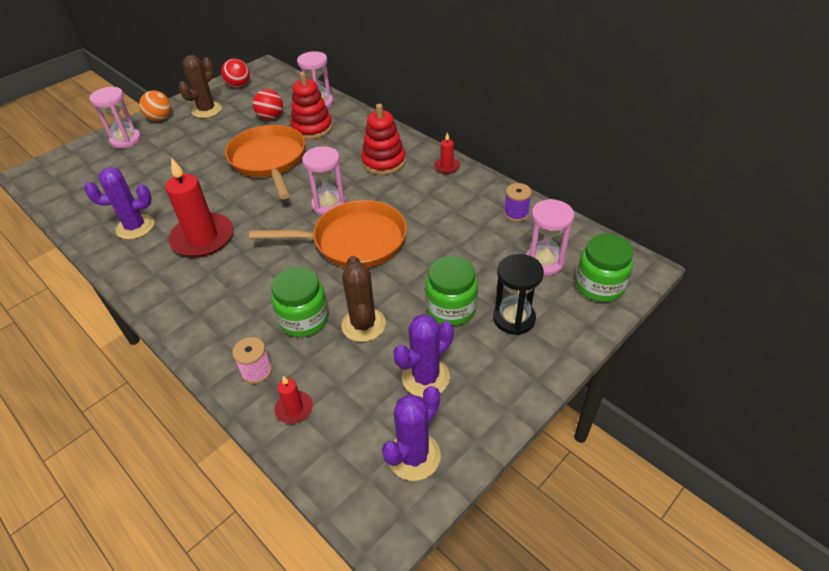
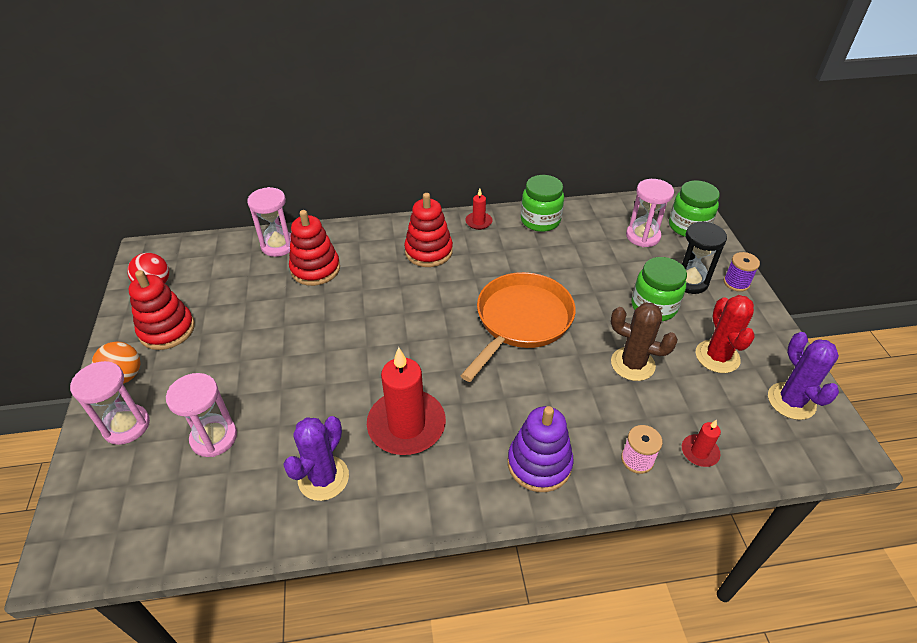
camera: 55 degrees left, 0 degrees up
(207, 110) = (167, 330): brown cactus -> red stacking toy
(213, 317) = (539, 464): none -> purple stacking toy
(269, 160) = (332, 322): orange pan -> none
(271, 117) = (255, 288): red ball -> none
(304, 319) = (596, 399): green jar -> green jar (540, 220)
(329, 205) = (453, 313): pink hourglass -> pink hourglass (214, 438)
(425, 377) = (717, 357): purple cactus -> red cactus
(516, 213) = (576, 220): purple spool -> purple spool (736, 283)

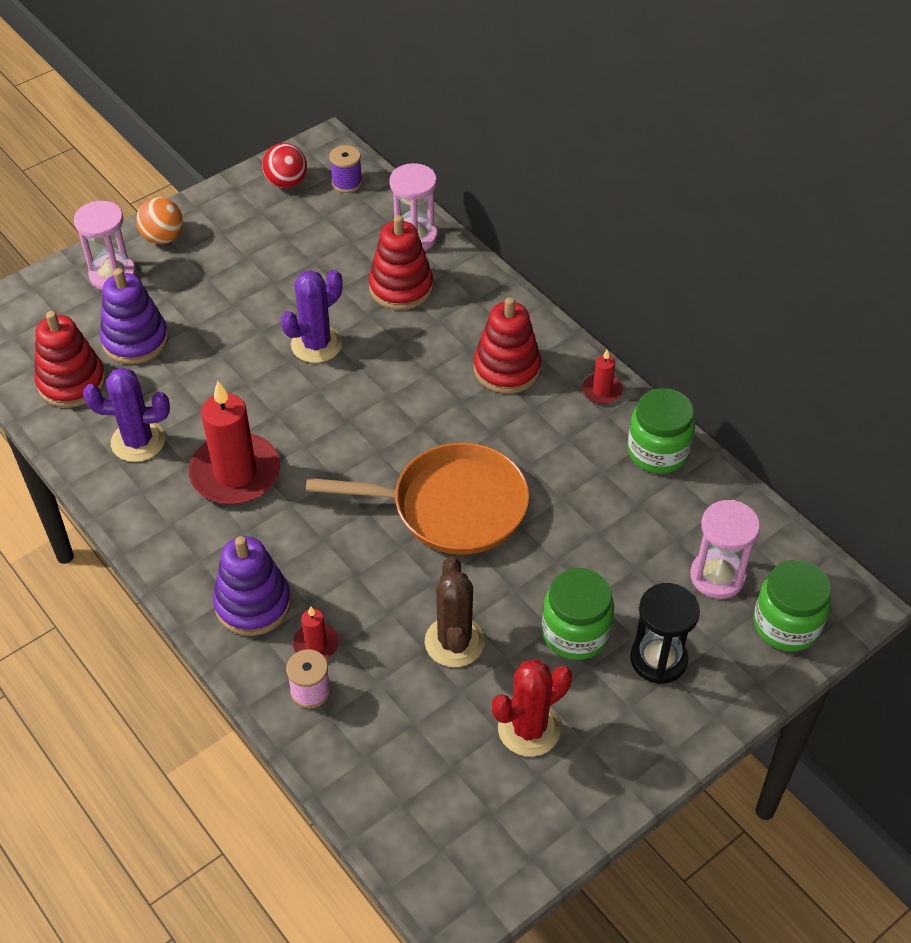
camera: 60 degrees right, 5 degrees up
(167, 330) = (236, 229): red stacking toy -> red stacking toy (72, 382)
(214, 438) = (135, 340): pink hourglass -> purple stacking toy
(699, 452) = (357, 749): red candle -> red candle (316, 644)
(736, 283) = (698, 716): purple spool -> purple spool (347, 183)
(791, 401) = (502, 830): purple cactus -> purple cactus (316, 344)

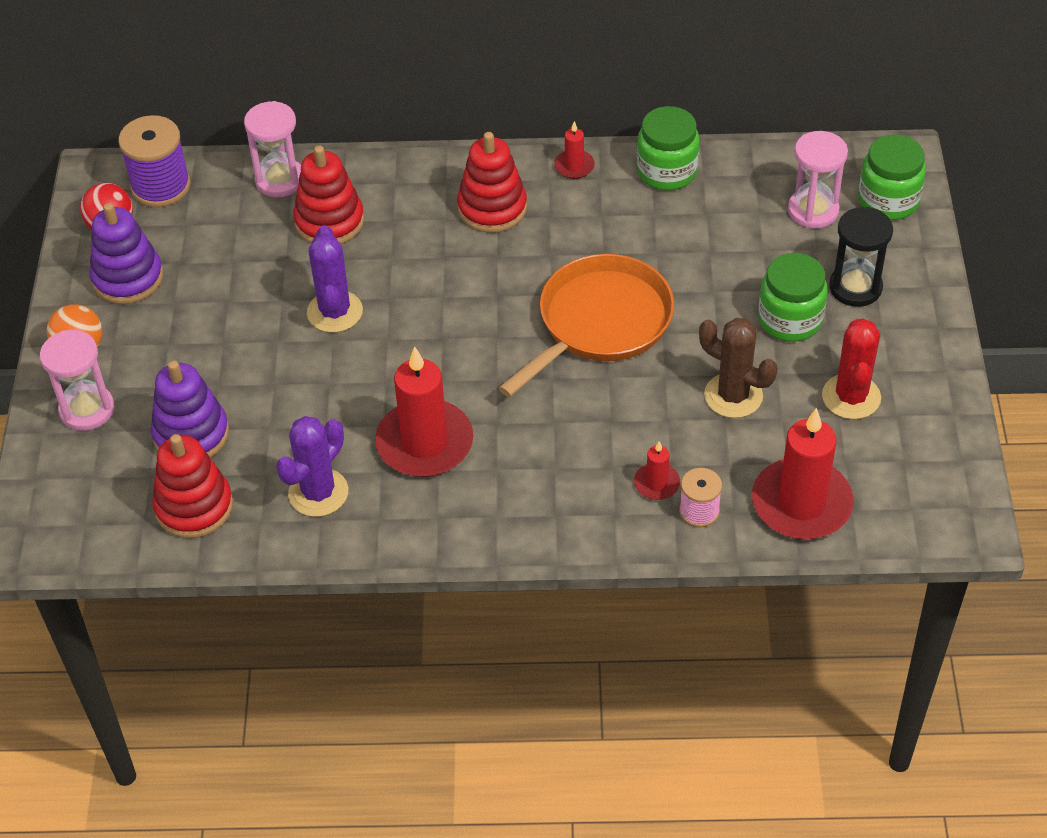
camera: 50 degrees left, 0 degrees up
(253, 604) = (578, 503): purple stacking toy -> purple stacking toy (128, 278)
(347, 183) = (161, 186): purple spool -> purple spool, size x1.71
(378, 760) = (801, 503): none -> red candle

